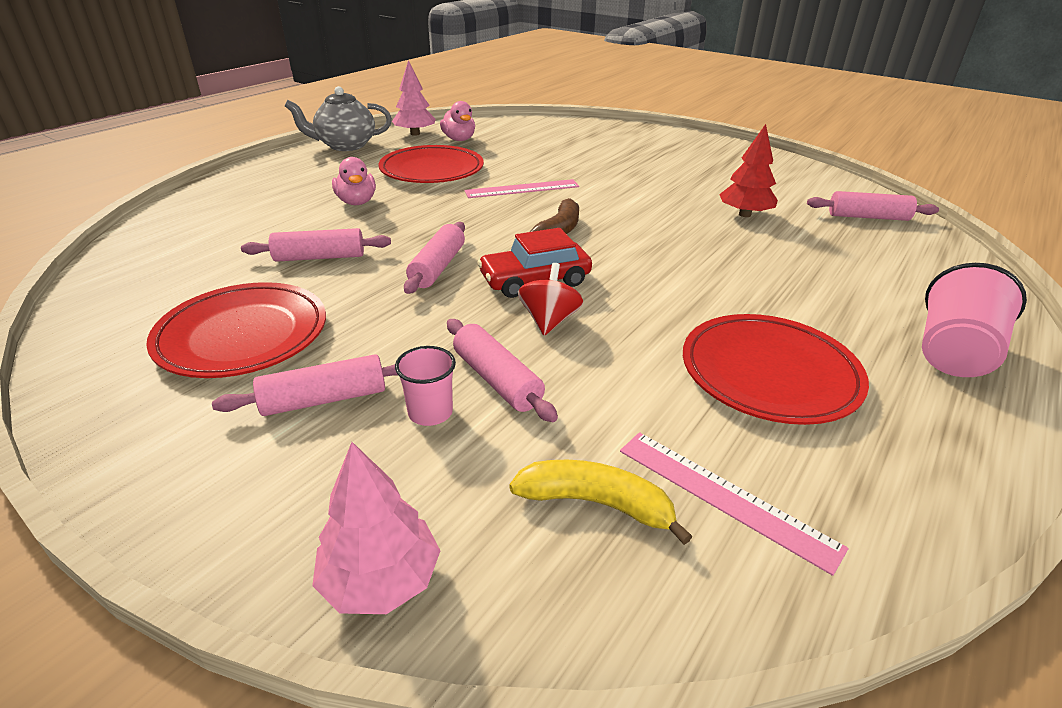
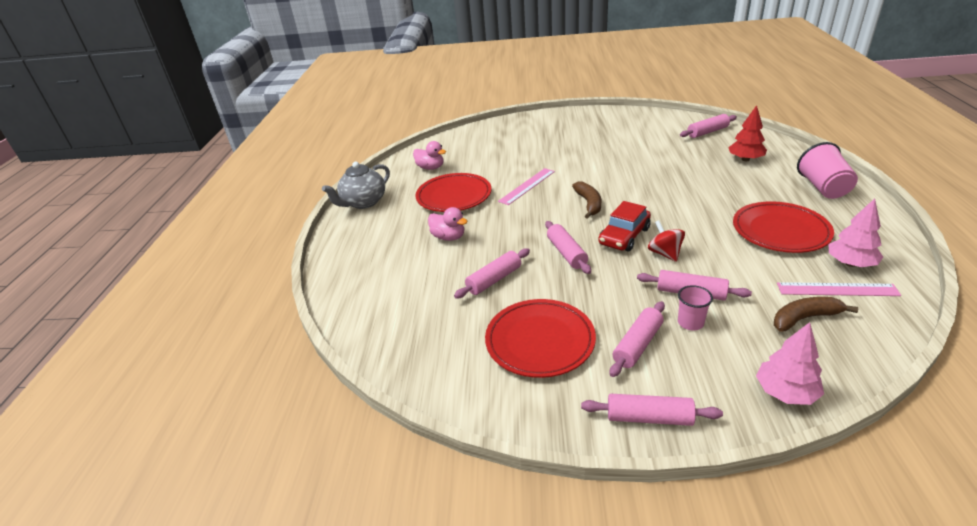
camera: 30 degrees left, 0 degrees up
(178, 485) = (649, 417): none -> pink rolling pin
(415, 134) = (394, 175): pink tree -> pink tree (850, 263)
(596, 503) = (804, 318): yellow banana -> brown banana
(744, 214) = (657, 154): red tree -> red tree (745, 159)

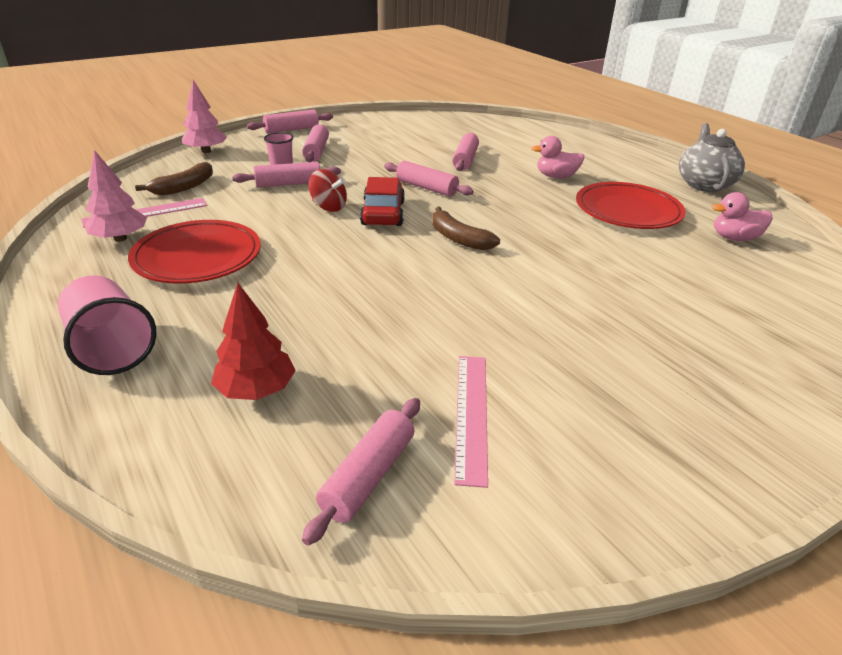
camera: 140 degrees right, 0 degrees up
(527, 186) = (566, 243): pink ruler -> pink ruler (471, 414)
(540, 341) = (387, 141): red plate -> none

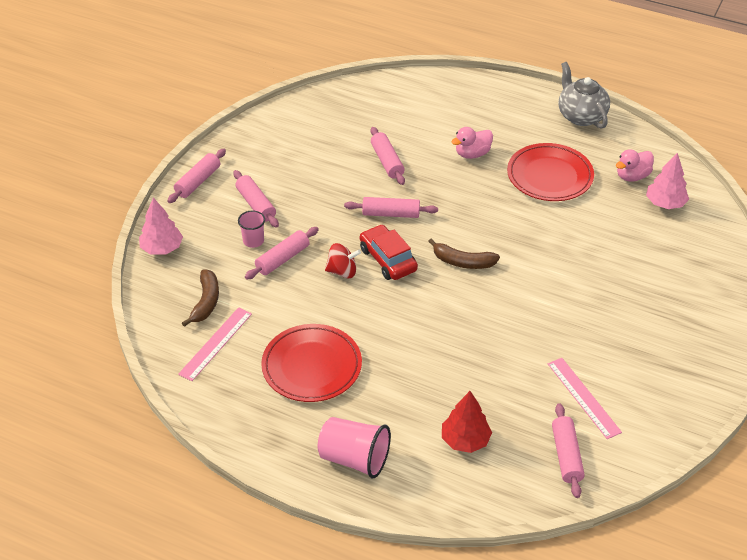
camera: 30 degrees left, 10 degrees up
(120, 238) = (234, 377): pink tree -> pink tree (665, 203)

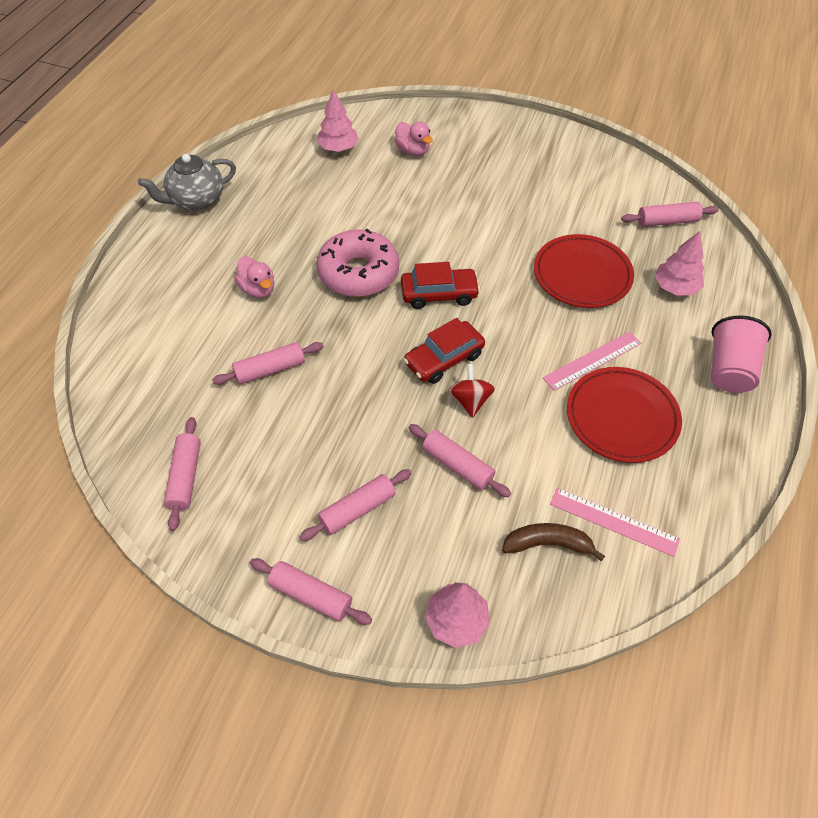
camera: 95 degrees left, 10 degrees up
(253, 241) = (428, 503): pink cup -> none
(391, 214) = (366, 360): pink rolling pin -> pink rolling pin (185, 477)
(463, 262) = (439, 294): brown banana -> red car
(465, 440) = (675, 287): red tree -> pink tree
(490, 212) = (358, 273): none -> pink donut
(549, 176) = (298, 226): red plate -> red plate (582, 275)
(583, 397) = (598, 209): pink ruler -> pink ruler (592, 360)
(632, 176) = (298, 167): pink duck -> pink duck (413, 151)

